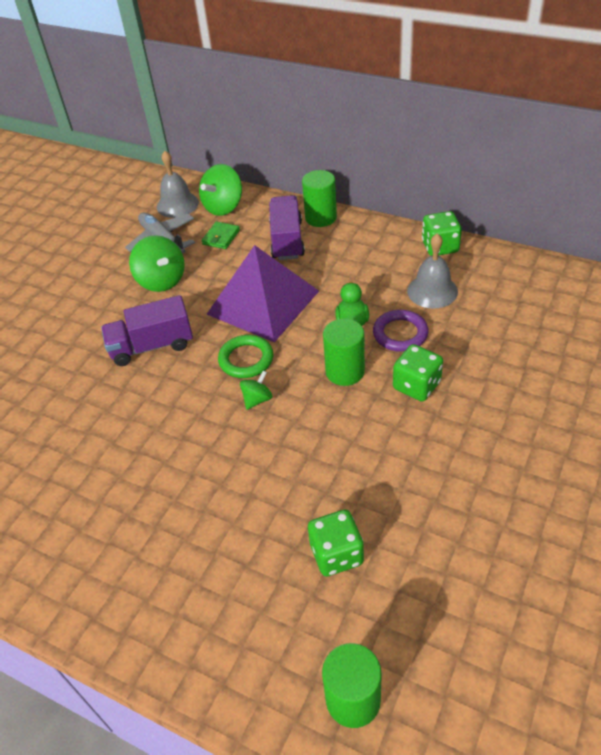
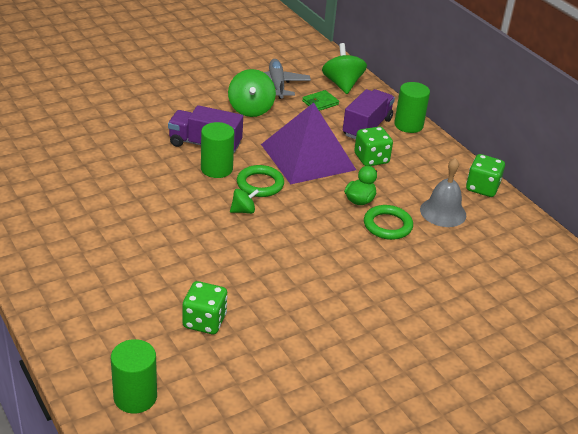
camera: 25 degrees right, 10 degrees down
(177, 204) = (310, 67): grey bell -> none
(223, 207) = (342, 84): green spinning top -> green spinning top turned 105 degrees clockwise
(345, 371) = (321, 226): green cylinder -> green cylinder (216, 169)
(400, 334) = (387, 225): purple ring -> green ring
(416, 385) = (364, 261): green dice -> green dice (371, 159)

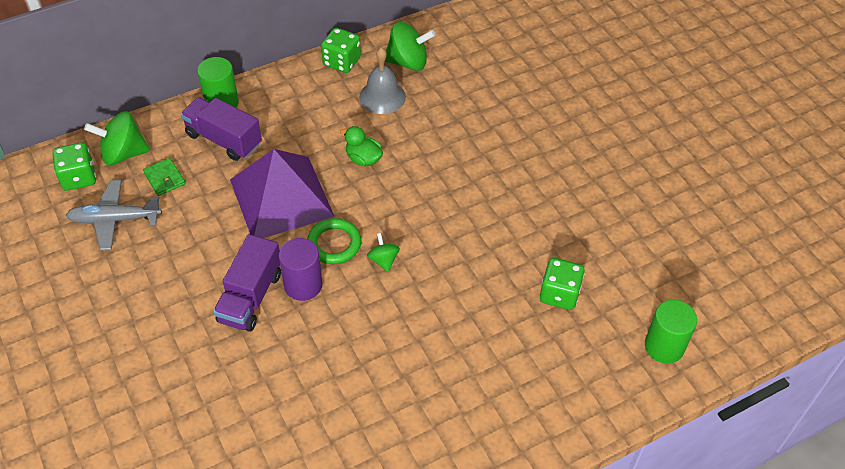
camera: 85 degrees left, 15 degrees up
(216, 169) = (303, 285): green cylinder -> purple cylinder
(251, 109) = (172, 249): green spinning top -> green spinning top (408, 62)
(371, 159) = (287, 142): green dice -> green dice (79, 177)
(387, 225) = (405, 141): green ring -> none

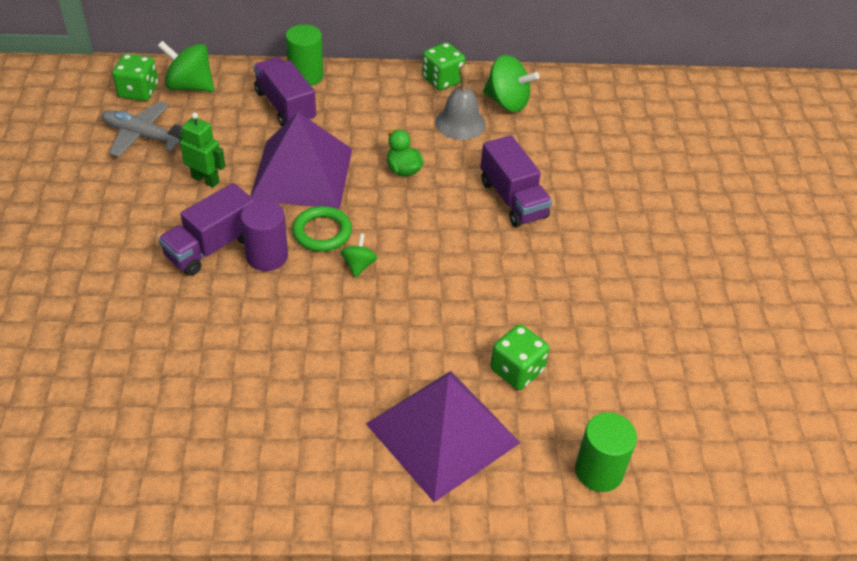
camera: 25 degrees right, 5 degrees down
(164, 178) = (210, 119): green wallet -> none
(201, 238) = (205, 179): none -> green robot
(467, 149) = (513, 199): none -> purple truck
(537, 370) = (442, 433): none -> purple pyramid

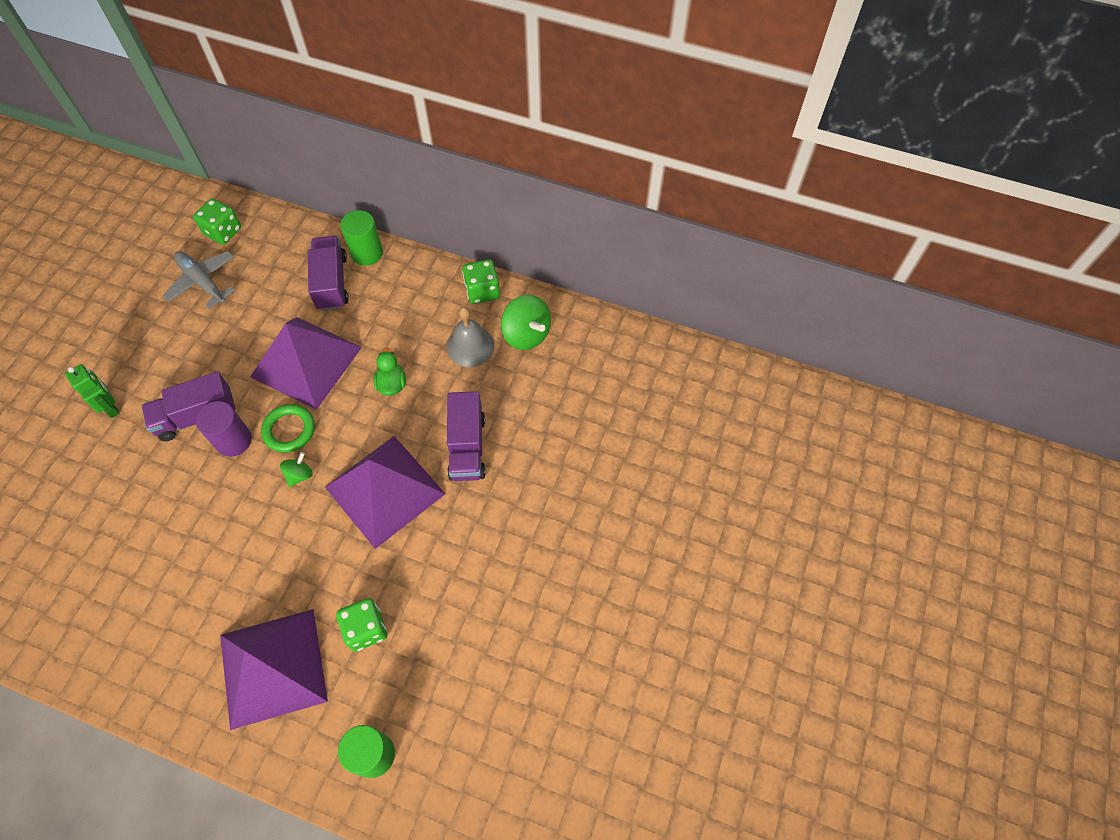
camera: 25 degrees right, 15 degrees up
(190, 86) = (266, 237): green spinning top -> none
(205, 179) = (227, 344): green robot -> green robot (111, 407)
(456, 254) = (385, 490): none -> purple pyramid

